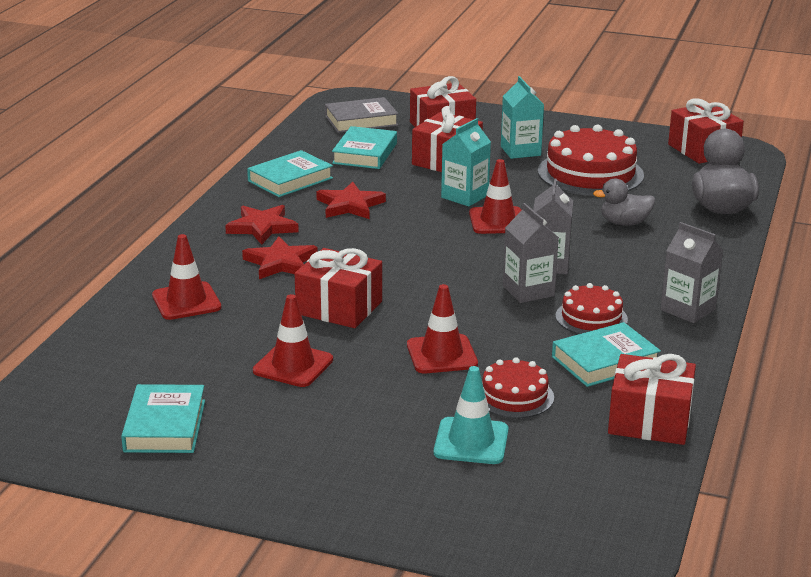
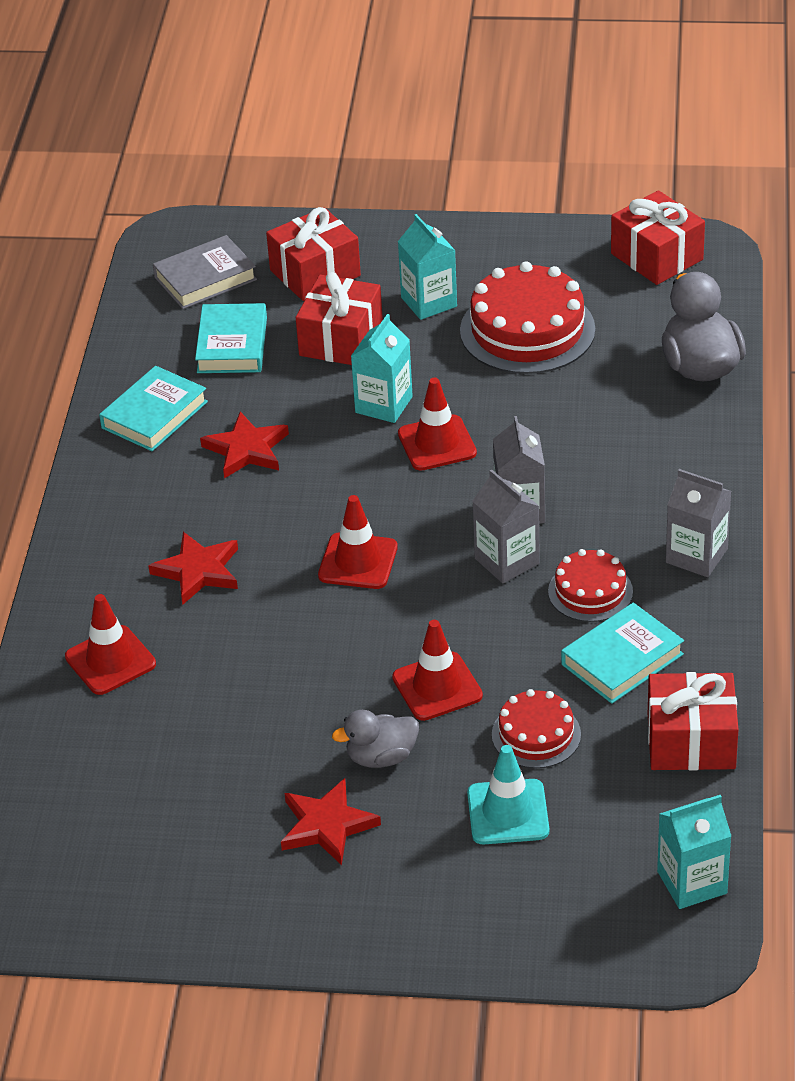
camera: 10 degrees left, 15 degrees up
(164, 426) = (165, 861): turquoise book -> none
(262, 227) = (152, 512): red star -> red star (327, 825)
(293, 365) = (274, 739): red traffic cone -> red traffic cone (358, 561)
(339, 308) = (295, 634): red gift -> none
(622, 515) = (692, 882): none -> turquoise carton
(624, 223) = (590, 417): grey duck -> grey duck (381, 757)

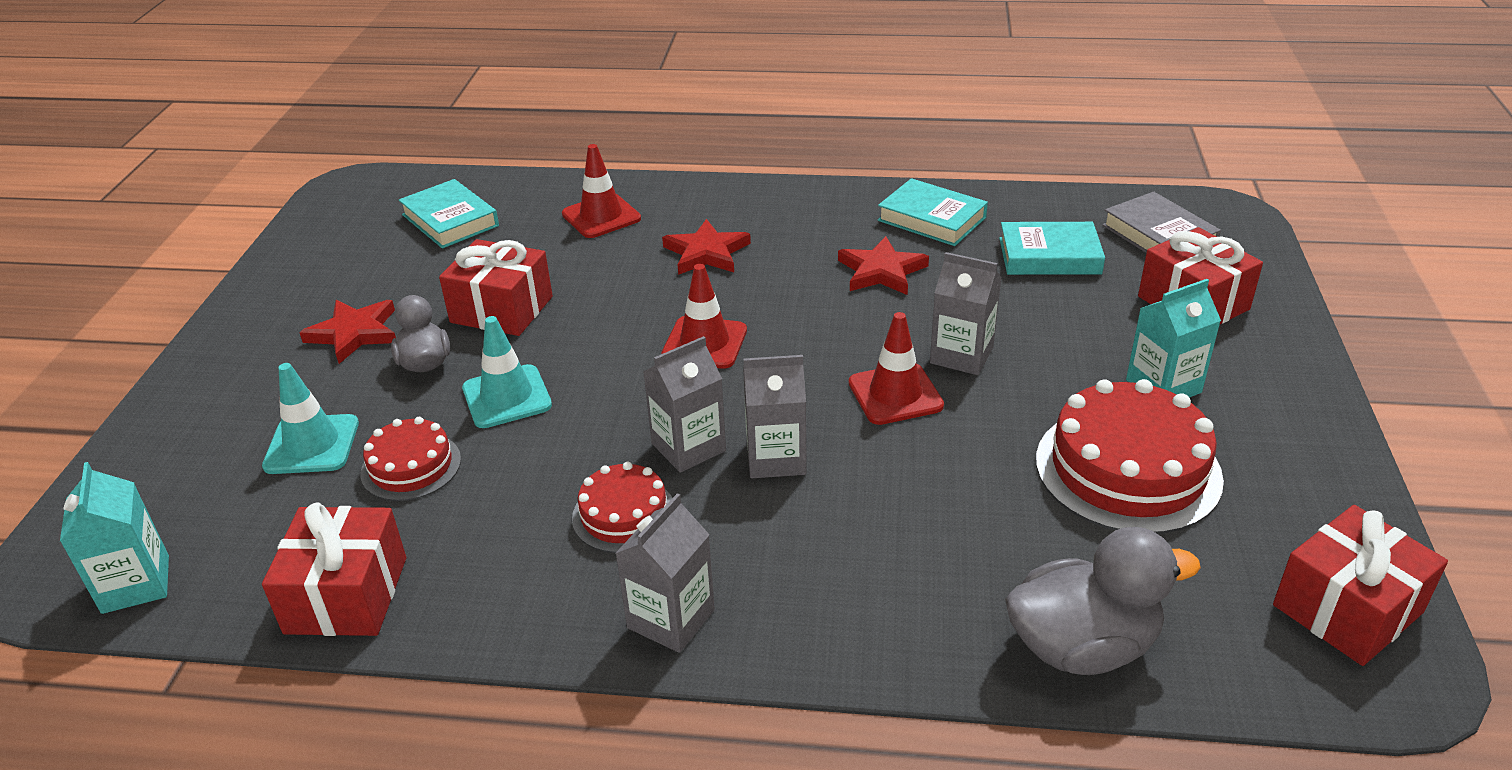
camera: 90 degrees right, 5 degrees down
(341, 339) = (1074, 324): red gift -> red gift (501, 309)
(384, 405) = (961, 355): turquoise carton -> grey carton
(437, 687) = (507, 397): red traffic cone -> turquoise traffic cone
(622, 659) = (502, 538): turquoise book -> turquoise book (450, 220)

